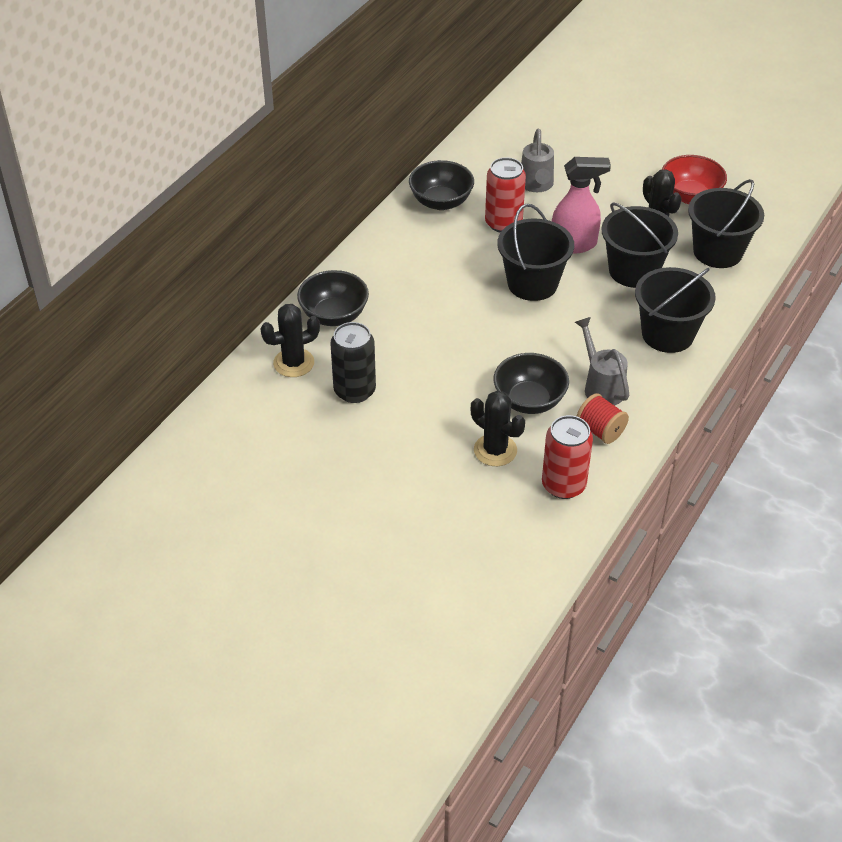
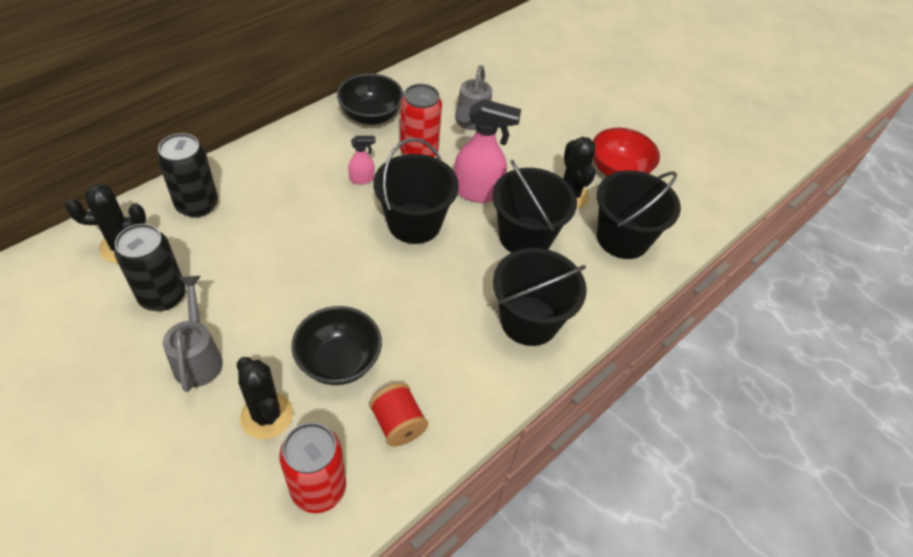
camera: 10 degrees right, 5 degrees up
(334, 315) = (197, 205): black bowl -> black can
(466, 259) = (362, 179): none -> pink spray bottle
(600, 386) = (426, 365): grey watering can -> grey watering can (198, 356)

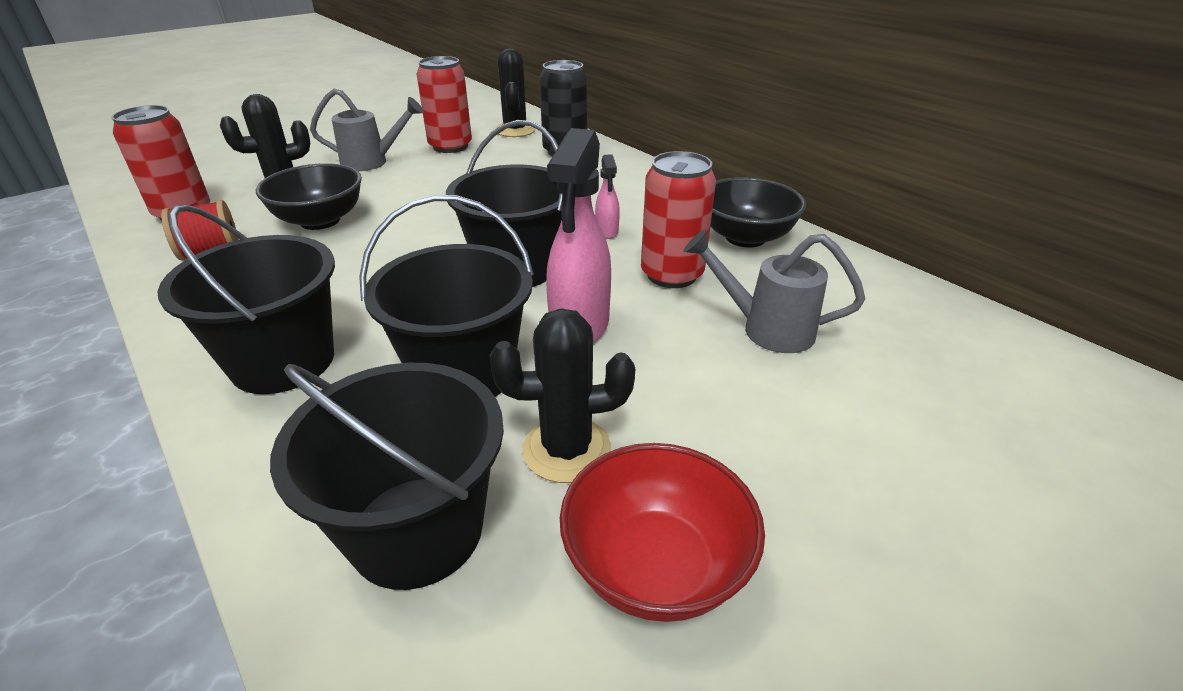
camera: 100 degrees right, 15 degrees down
(163, 296) = (450, 146): black can -> red can

